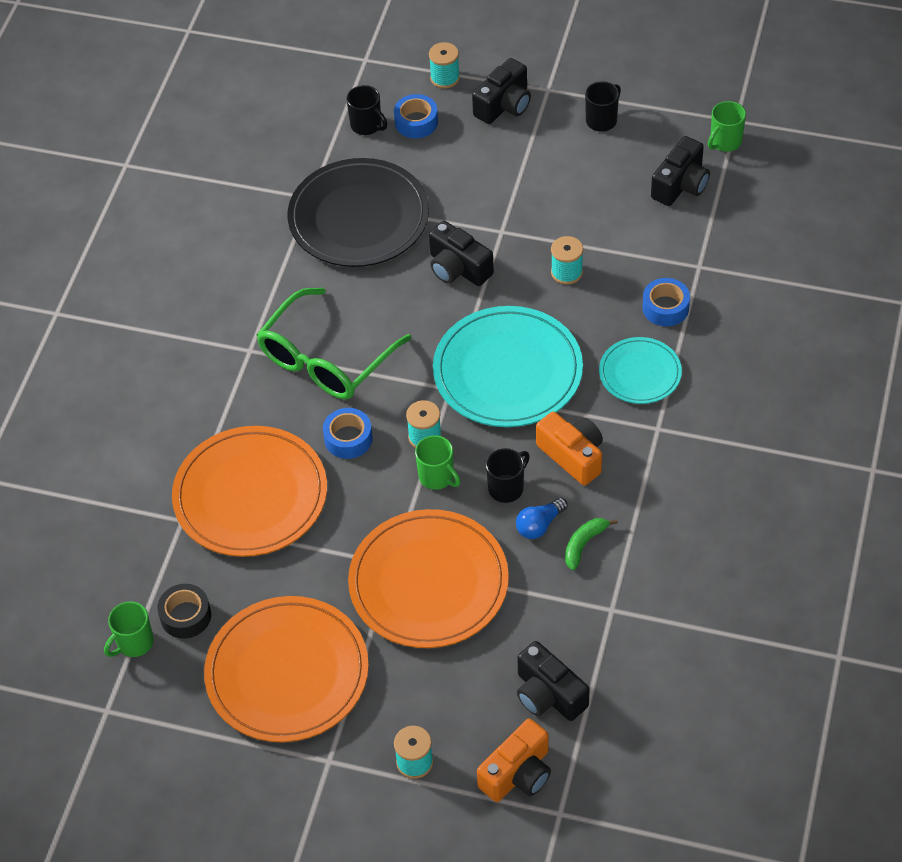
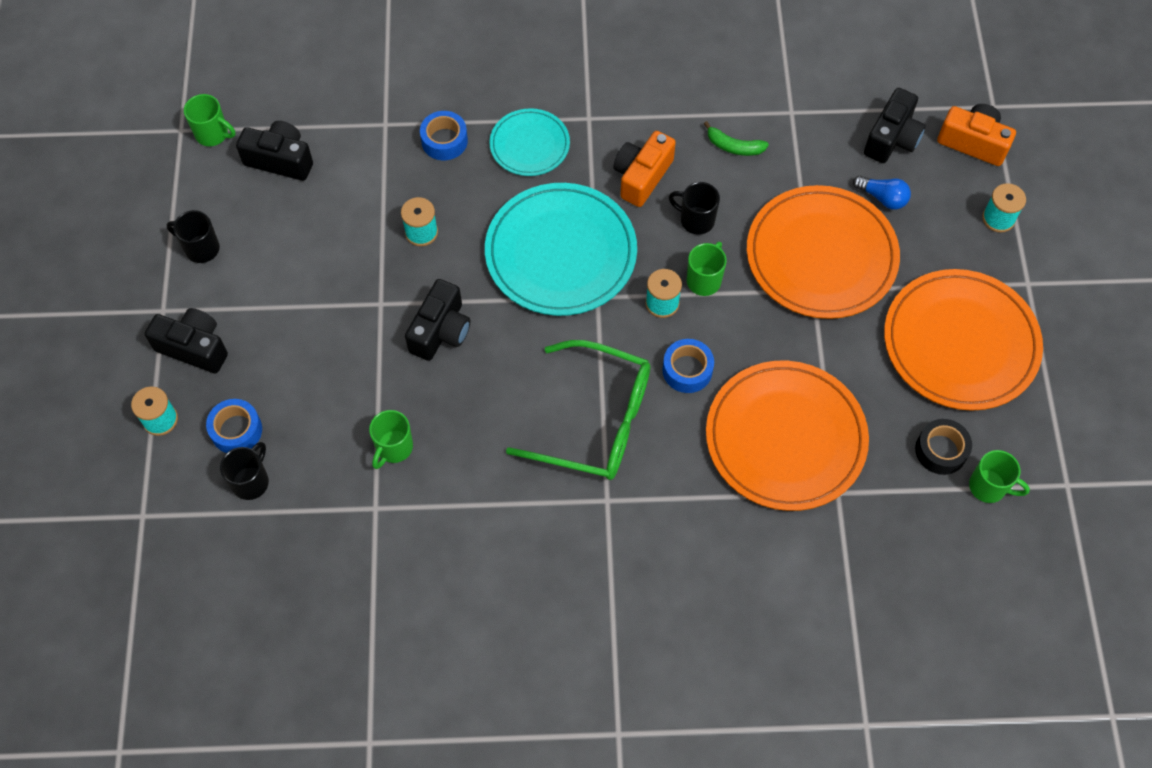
camera: 110 degrees left, 10 degrees up
(358, 218) = (394, 448): black plate -> green mug
(539, 525) = (727, 185): blue light bulb -> blue light bulb (882, 198)

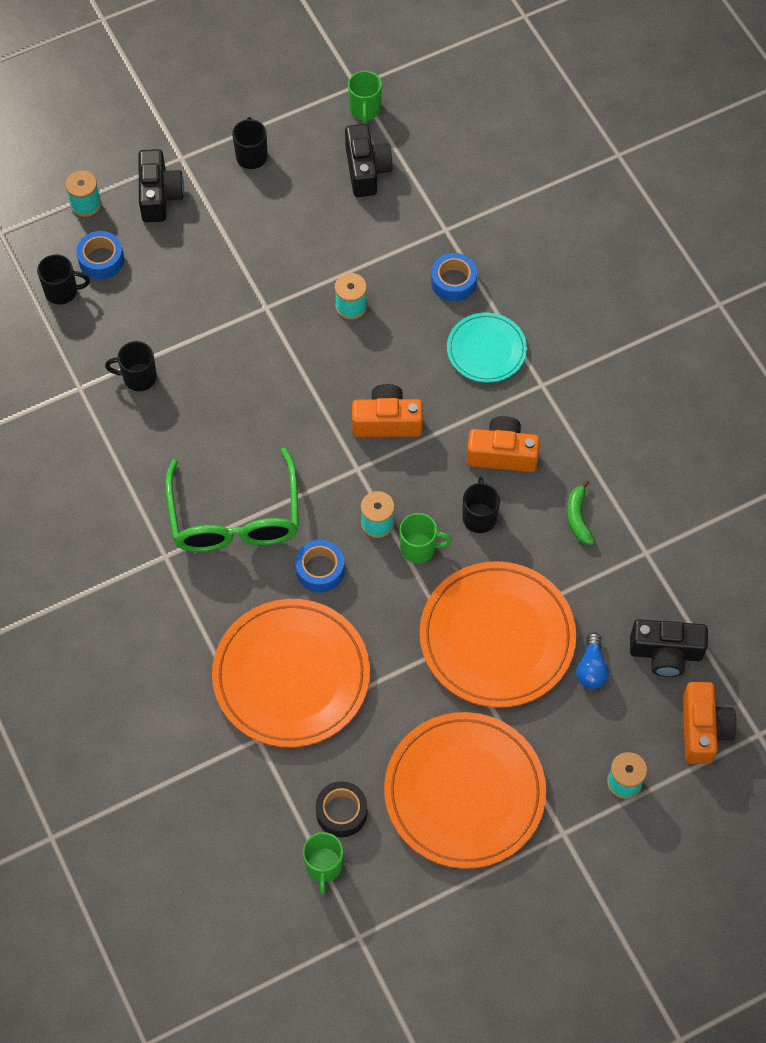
camera: 65 degrees right, 0 degrees up
(394, 448) = (138, 377): green mug -> black mug
(441, 331) = (263, 363): black camera -> none
(561, 253) = (387, 421): turquoise plate -> orange camera

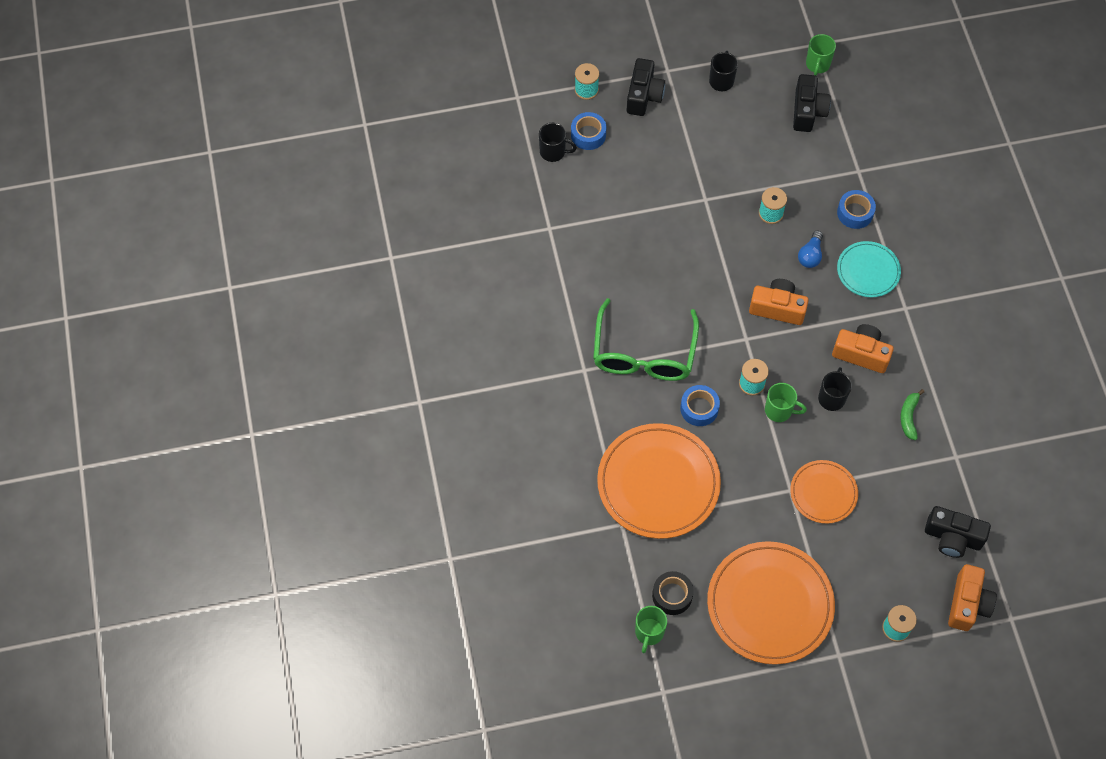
camera: 15 degrees right, 0 degrees up
(138, 377) = (595, 230): black mug -> none
(497, 637) = (823, 493): orange plate -> orange plate, size x0.55
(591, 668) = (891, 535): blue light bulb -> blue light bulb (810, 255)

